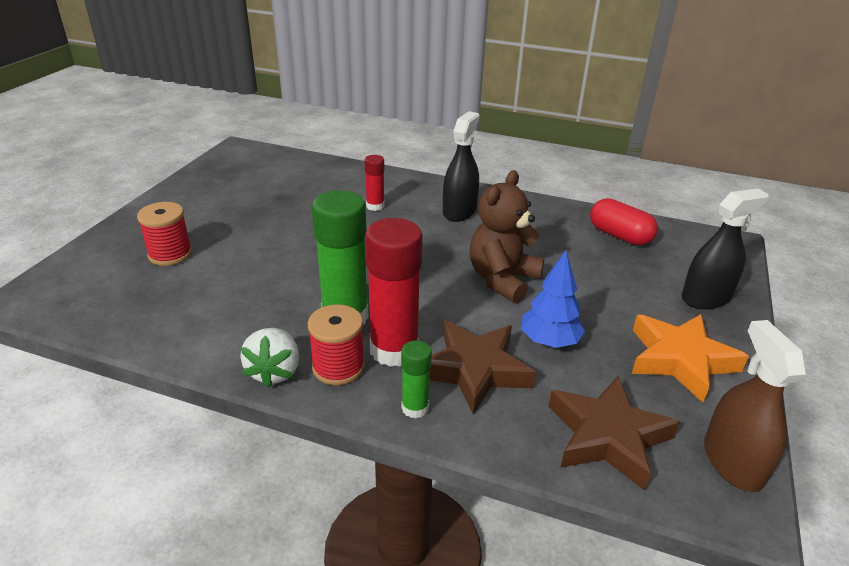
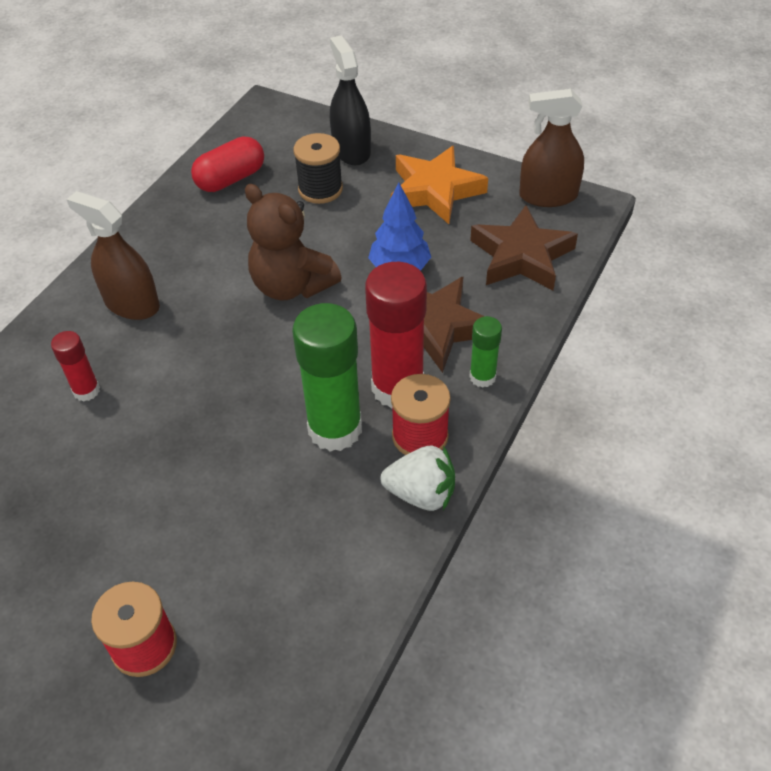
camera: 80 degrees left, 15 degrees up
(459, 211) = (132, 304): black spray bottle -> brown spray bottle
(635, 284) = (320, 189): none -> black spool

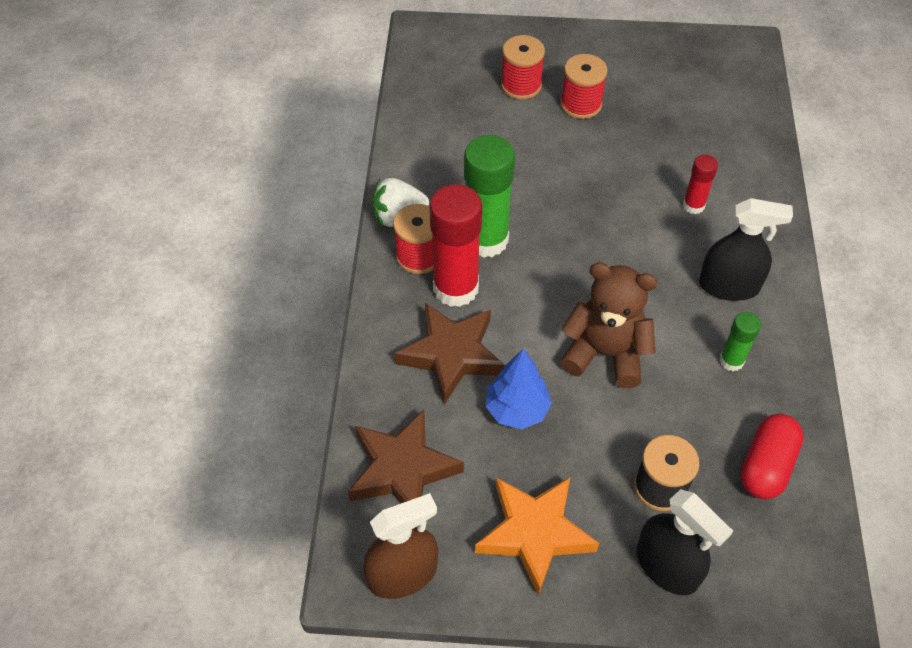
camera: 155 degrees right, 5 degrees up
(91, 577) = (581, 104): none -> red spool
(132, 304) = (728, 286): brown spray bottle -> black spray bottle
(482, 377) = (390, 321): green glue stick -> green glue stick (731, 361)

